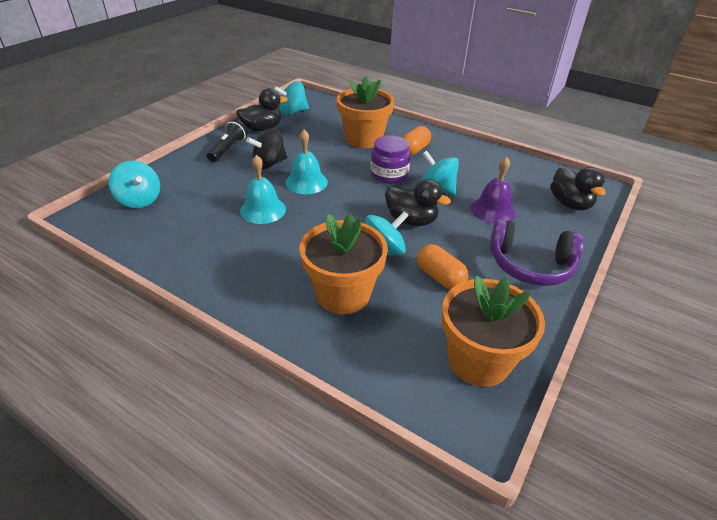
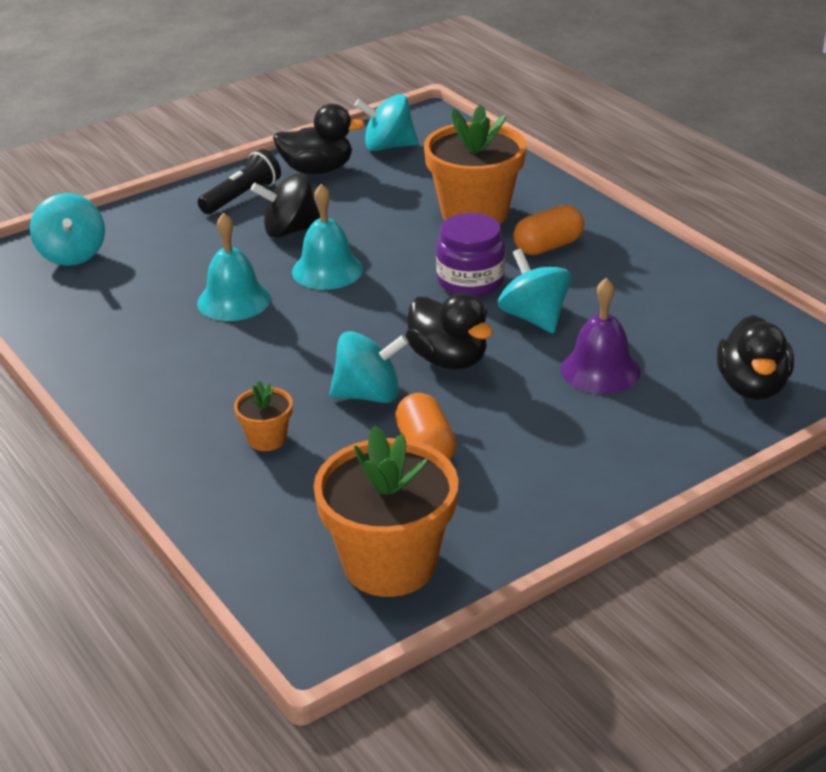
camera: 25 degrees right, 5 degrees down
(343, 294) = (267, 439): orange flower pot -> orange flower pot, size x0.46
(530, 265) = (586, 463): purple headphones -> none

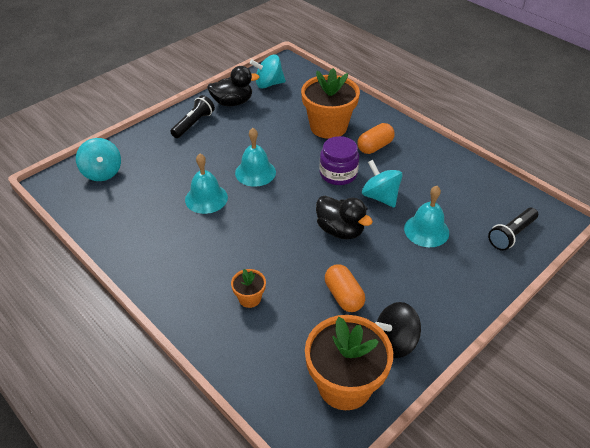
camera: 10 degrees left, 10 degrees up
(290, 230) = (227, 146): black spinning top -> black spinning top (395, 342)
(368, 395) = (301, 260): turquoise spinning top -> none
(600, 370) = (426, 230): purple bell -> turquoise bell
(752, 386) = (511, 234): black duck -> black flashlight

